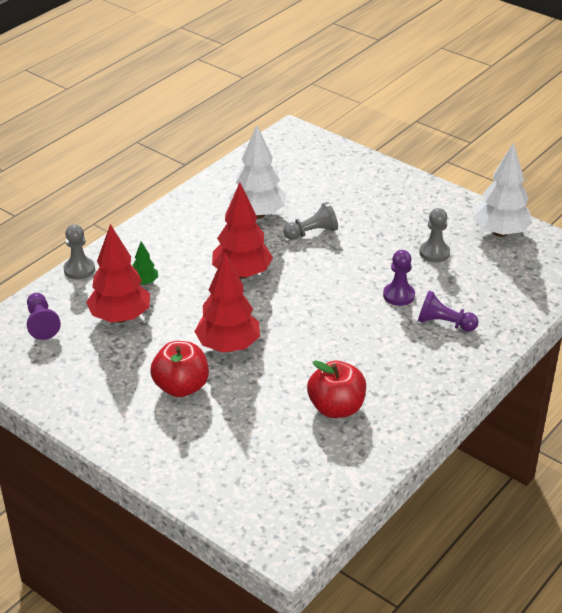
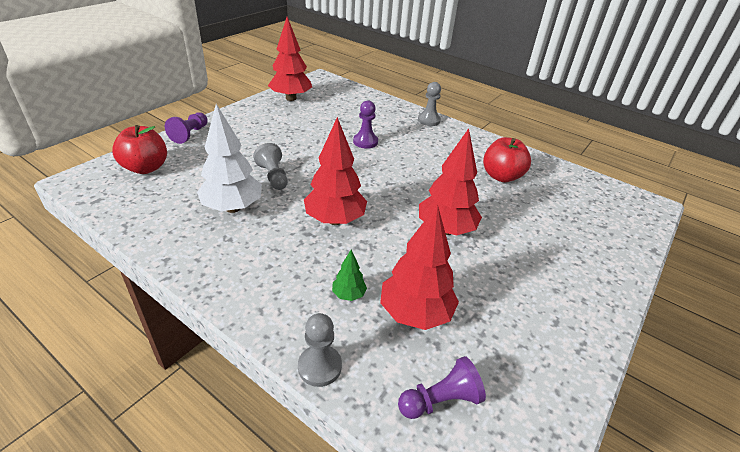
camera: 95 degrees left, 0 degrees up
(181, 387) = (511, 260): red apple -> red apple (146, 168)
(434, 253) = (312, 123): grey pawn -> grey pawn (429, 120)
(444, 323) = (396, 127): purple pawn -> purple pawn (190, 134)
(500, 232) = (291, 98): white tree -> red tree

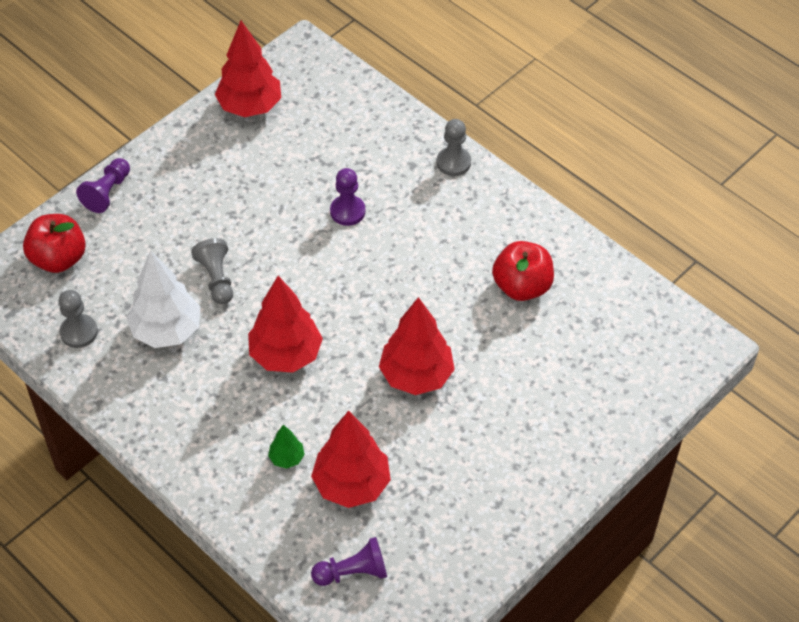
camera: 10 degrees right, 15 degrees up
(319, 366) = (248, 532): grey pawn -> grey pawn (79, 332)

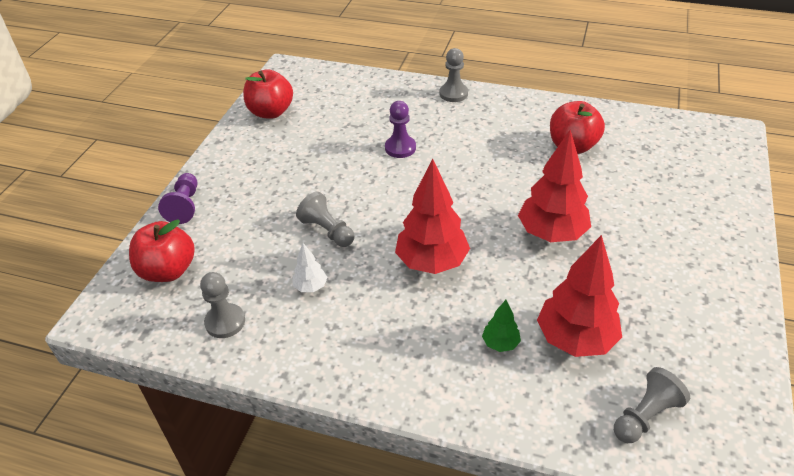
camera: 25 degrees left, 10 degrees down
(167, 331) = (310, 287): white tree -> white tree, size x0.47
(250, 107) = (271, 112): red tree -> red apple
(353, 572) = (645, 416): purple pawn -> grey pawn

